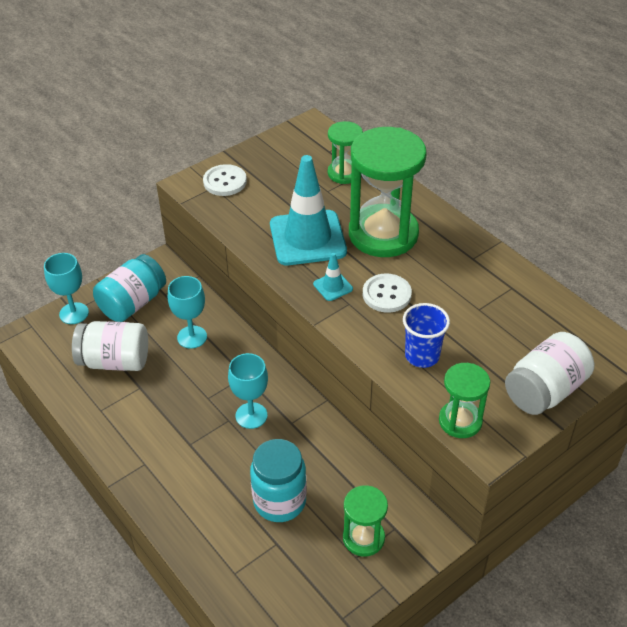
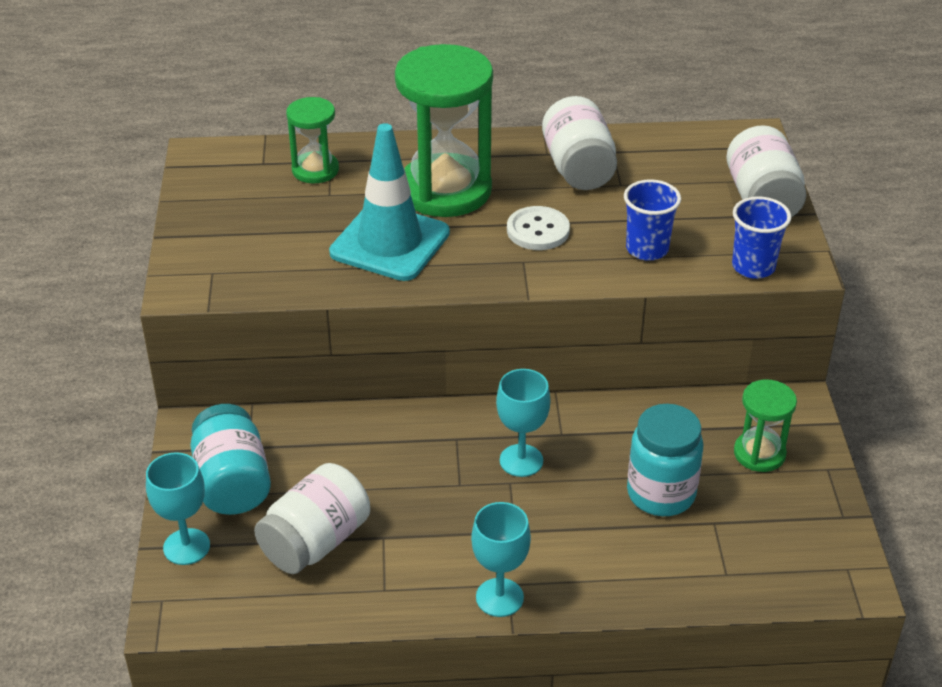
camera: 55 degrees left, 5 degrees down
(192, 337) = (349, 455): turquoise goblet -> turquoise goblet (499, 597)
(225, 182) = (214, 260): white button -> none
(333, 286) = (486, 260): turquoise traffic cone -> none
(460, 421) = (753, 267): green hourglass -> blue cup
(473, 280) = (578, 168): none -> white jar

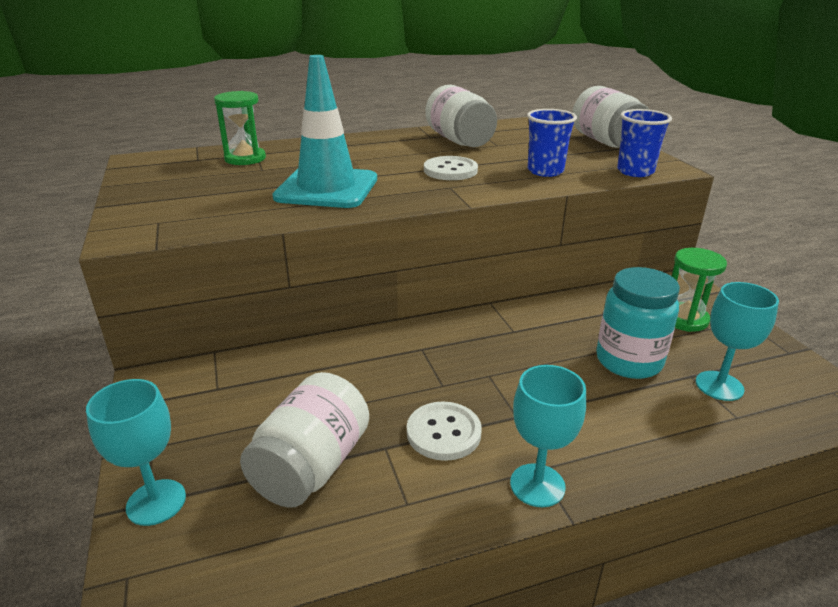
camera: 15 degrees left, 10 degrees down
(232, 483) = (204, 424): turquoise jar -> none
(440, 534) = (443, 433): none -> white button
(445, 190) = (361, 158): green hourglass -> none
(521, 460) = (490, 356): turquoise goblet -> turquoise goblet (719, 386)

